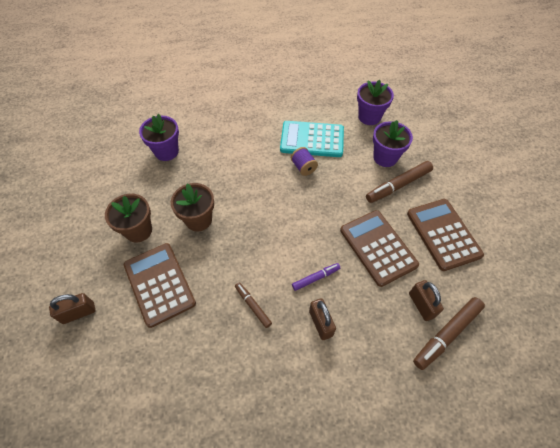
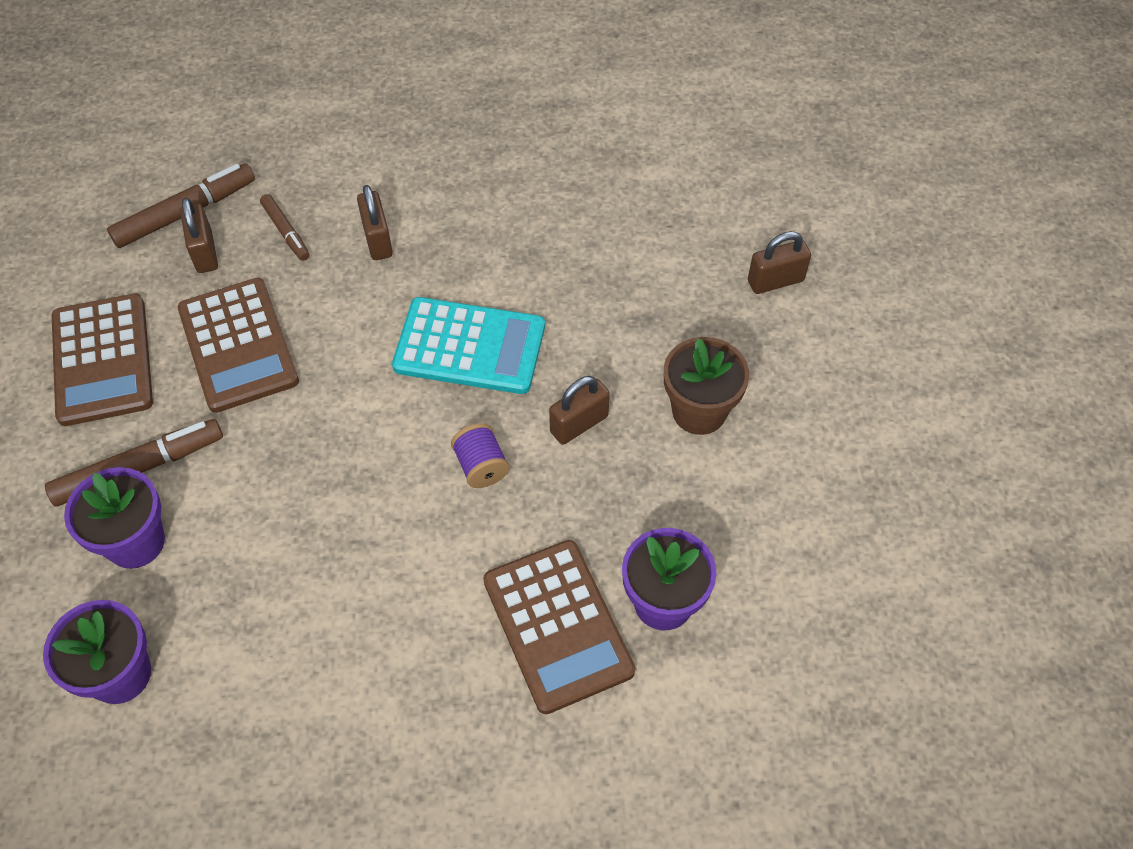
camera: 175 degrees left, 0 degrees up
(159, 284) = (645, 314): brown calculator -> brown calculator (557, 626)
(198, 220) = (579, 424): brown flower pot -> brown padlock
(253, 306) = (484, 270): brown marker -> brown marker (286, 232)
(303, 167) = (336, 530): purple spool -> purple spool (481, 466)
(312, 139) = (295, 610): turquoise calculator -> turquoise calculator (469, 347)
(315, 278) = (368, 303): purple marker -> none

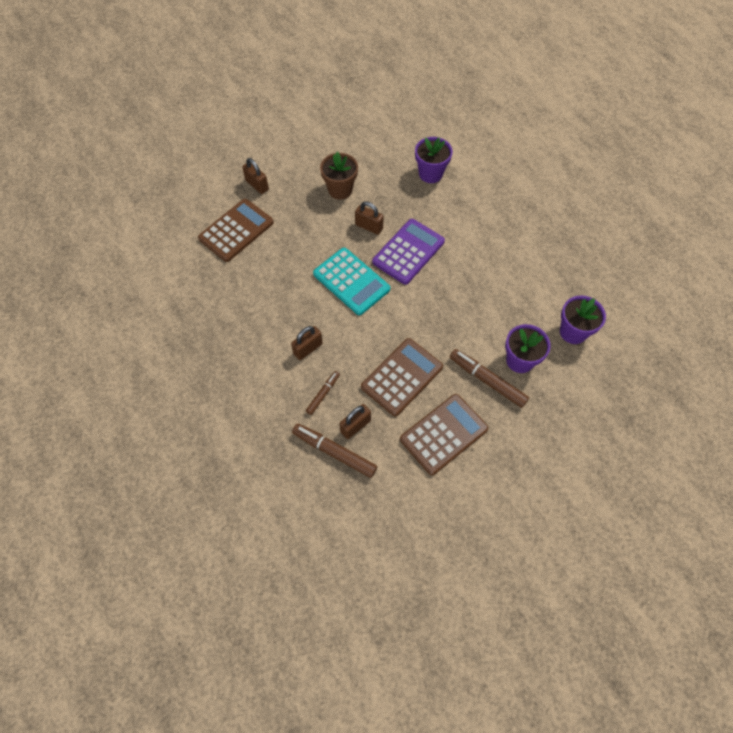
camera: 115 degrees left, 5 degrees up
(469, 347) = (351, 281): turquoise calculator -> turquoise calculator turned 150 degrees clockwise
(481, 466) = (408, 252): purple spool -> purple calculator
(557, 626) = (460, 201): brown calculator -> brown calculator (236, 231)

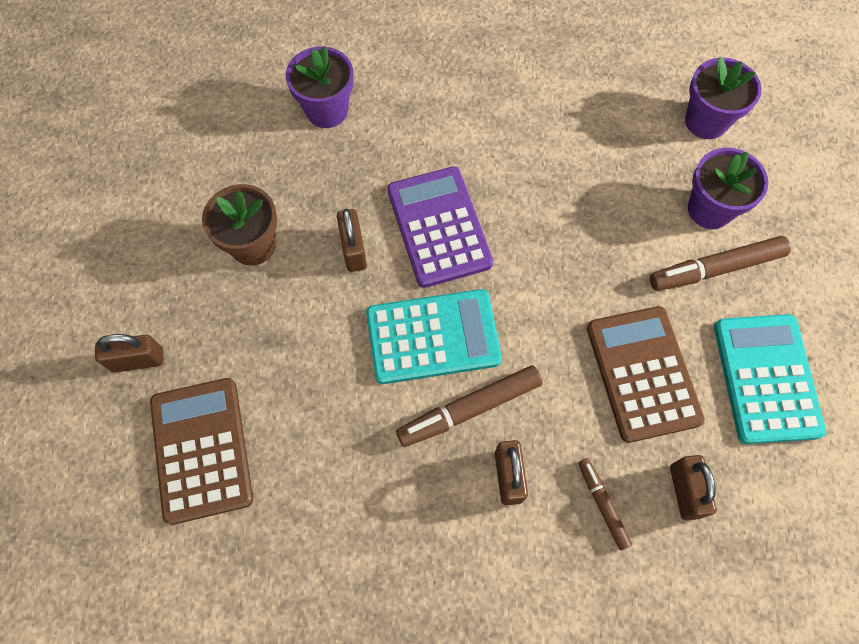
camera: 55 degrees left, 5 degrees up
(334, 452) = (711, 550): brown marker -> brown marker (469, 409)
(369, 227) = (353, 250): brown padlock -> brown padlock turned 75 degrees counterclockwise
(444, 434) = (766, 378): brown calculator -> turquoise calculator

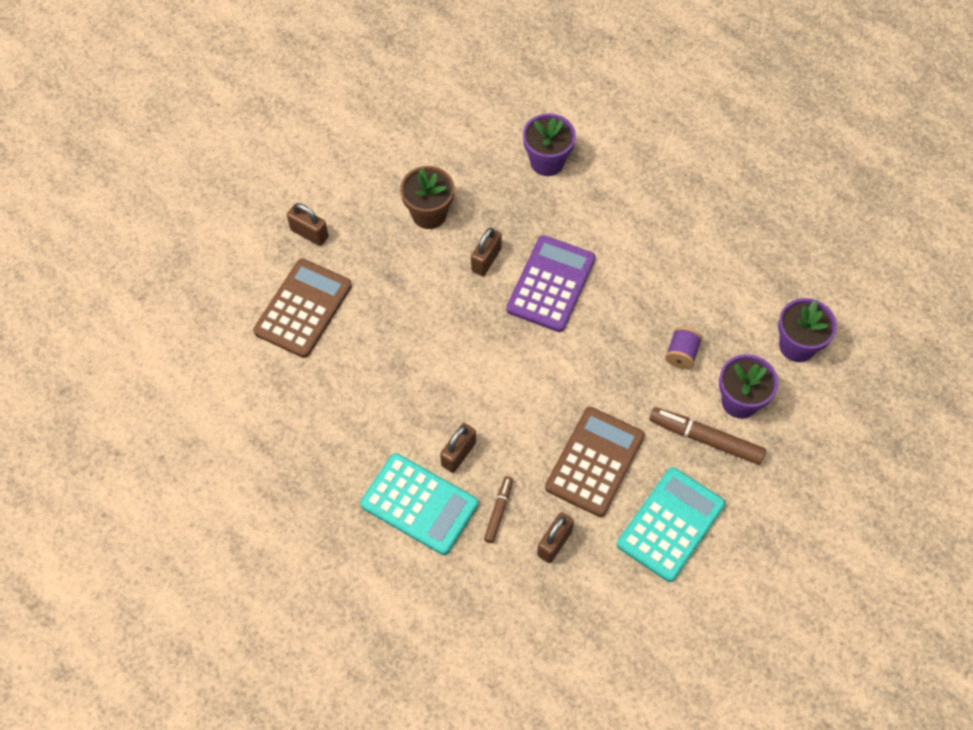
camera: 40 degrees right, 5 degrees down
(433, 337) = (487, 345): turquoise calculator -> turquoise calculator (419, 504)
(469, 409) = (470, 401): brown marker -> none
(619, 204) = (681, 354): none -> purple spool

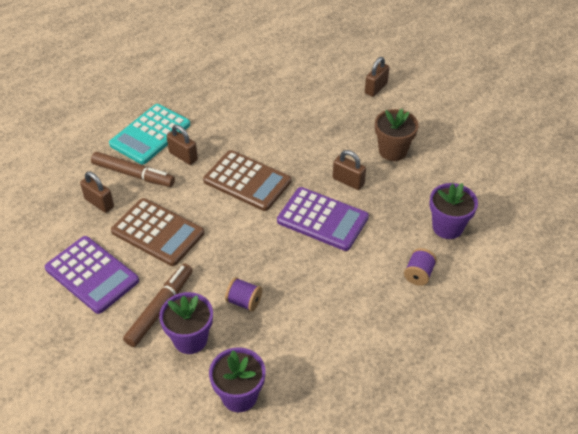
camera: 95 degrees right, 15 degrees down
(303, 308) = (313, 84): brown calculator -> brown calculator (247, 181)
(498, 511) = (133, 174): brown marker -> brown marker, size x1.72
(617, 190) = (418, 274): none -> purple spool
(671, 524) = (92, 275): turquoise calculator -> purple calculator

